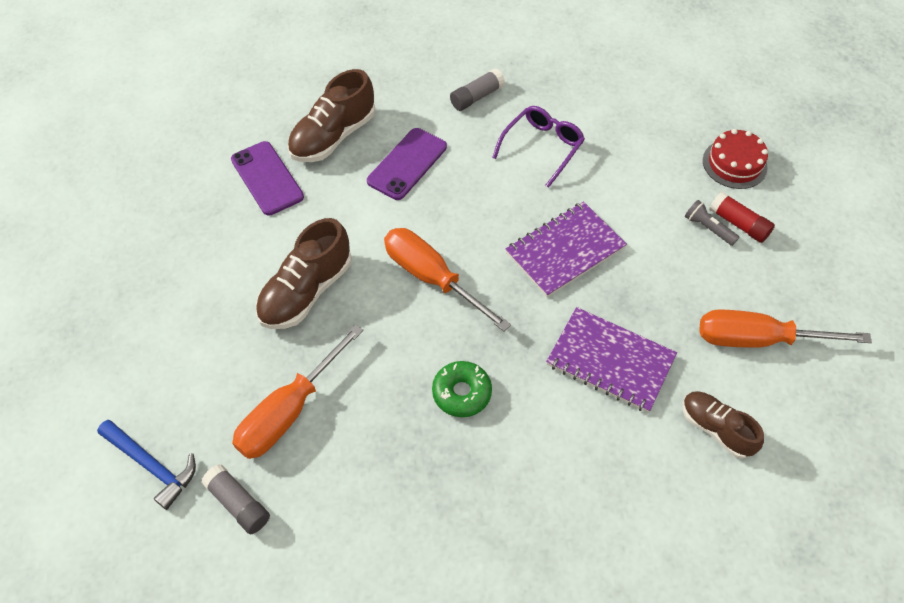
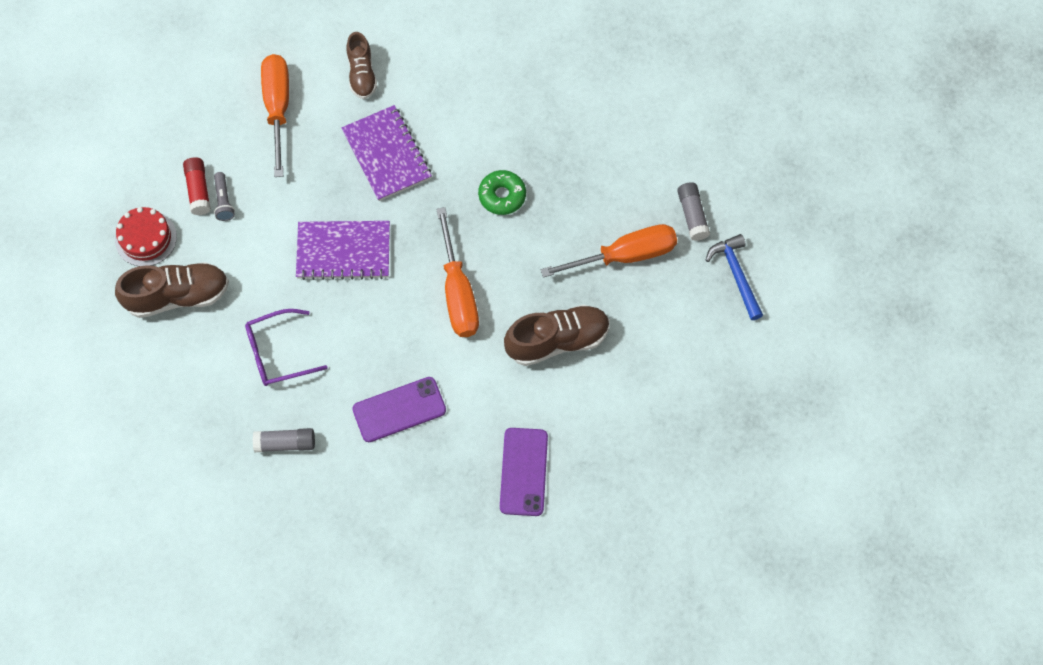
camera: 145 degrees left, 10 degrees up
(333, 136) = (439, 481): brown shoe -> brown shoe (178, 296)
(756, 339) = (278, 107): orange screwdriver -> orange screwdriver turned 135 degrees counterclockwise

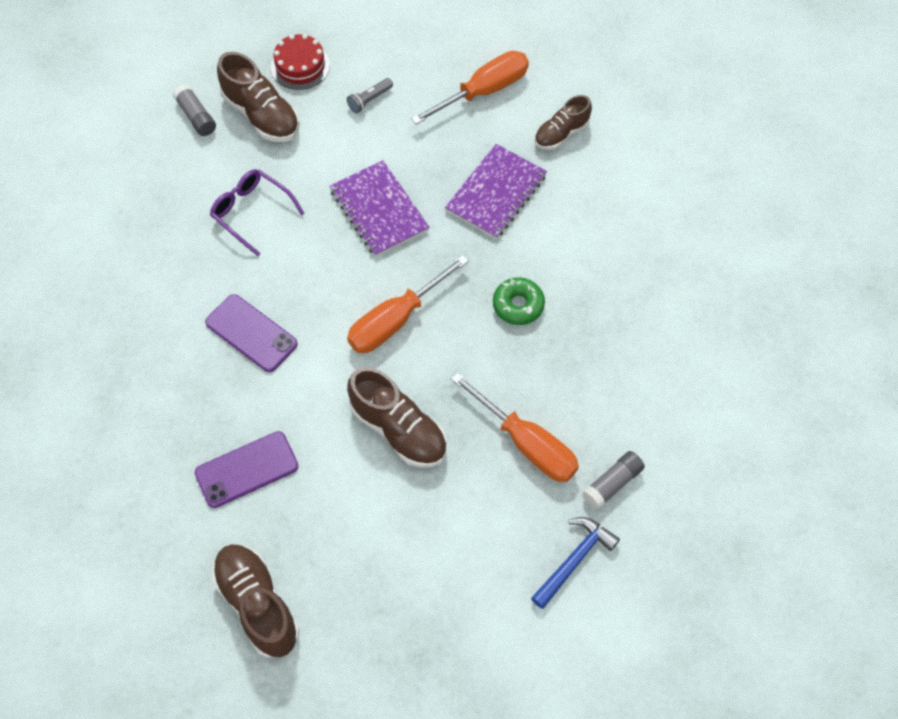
camera: 60 degrees right, 5 degrees down
(198, 190) = (368, 78): red glue stick -> none
(285, 443) = (170, 263): grey glue stick -> grey glue stick (196, 117)
(643, 517) = (257, 604): none -> brown shoe

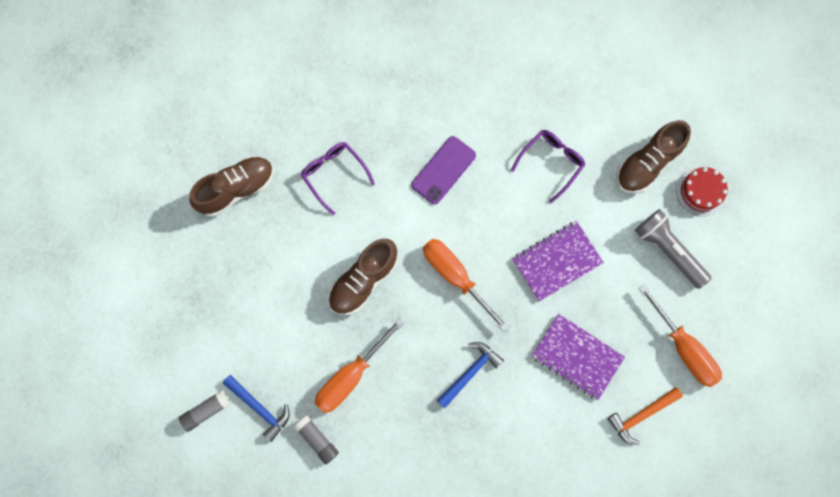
camera: 90 degrees right, 15 degrees up
(196, 117) = (643, 112): grey glue stick -> grey glue stick (206, 411)
(246, 469) = (334, 175): purple phone -> purple glasses
(369, 100) = (668, 250): grey flashlight -> grey flashlight, size x2.02
(518, 305) = (470, 372): green donut -> blue hammer
(561, 133) = (641, 415): brown shoe -> orange hammer

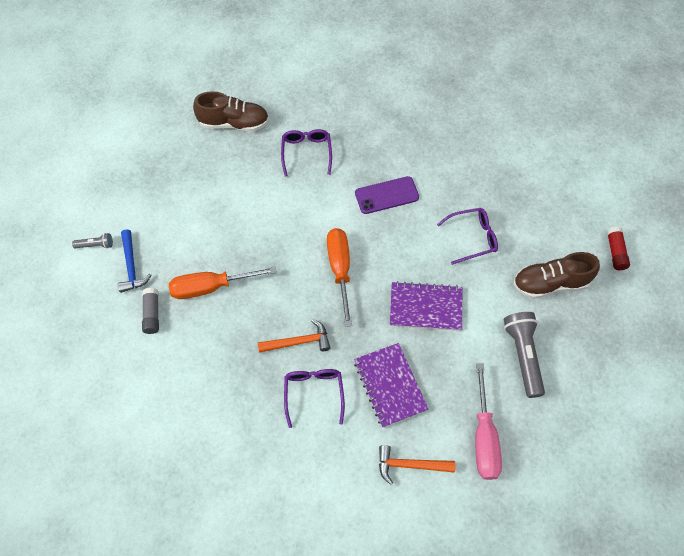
camera: 35 degrees right, 15 degrees down
(206, 411) = (95, 245): grey glue stick -> grey flashlight
(363, 280) = (271, 231): brown shoe -> none
(470, 372) = (298, 342): blue hammer -> orange hammer
(518, 410) = (314, 394): none -> purple glasses
(683, 93) = (615, 252): none -> red glue stick
(684, 348) = (484, 438): orange screwdriver -> pink screwdriver
(701, 191) = (581, 330): red cake -> none

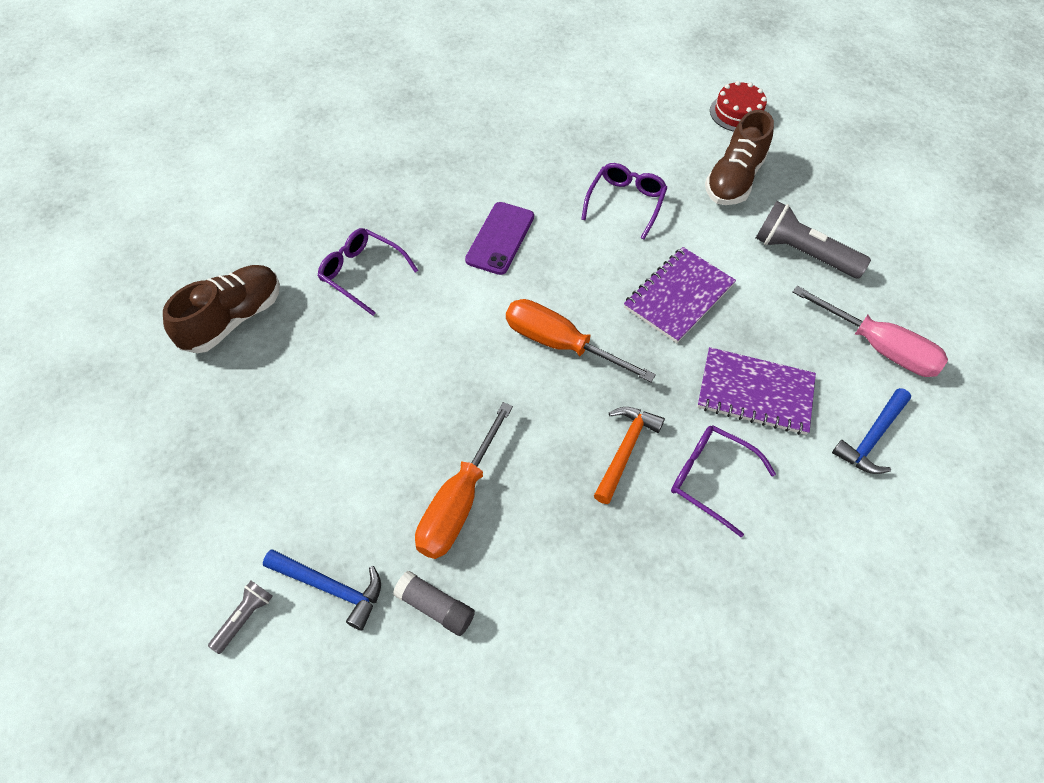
camera: 55 degrees left, 5 degrees down
(410, 465) = (871, 438): orange hammer -> blue hammer
(615, 252) = (737, 113): red glue stick -> red cake

